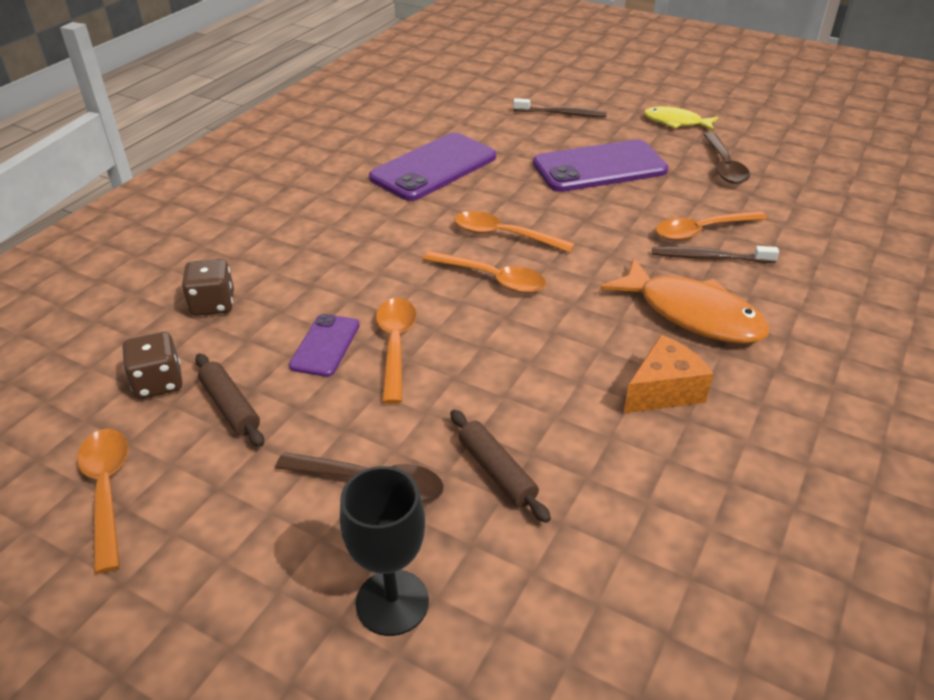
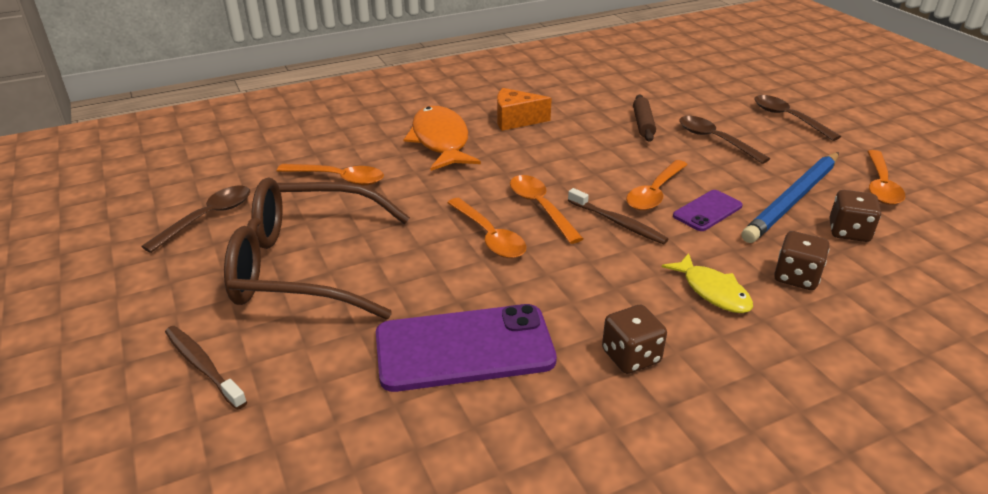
camera: 145 degrees left, 5 degrees down
(230, 406) = (793, 199): brown rolling pin -> blue pencil
(269, 624) = (788, 118): none -> brown spoon
(324, 200) = (631, 356): none -> brown dice
(392, 602) = (727, 107): black goblet -> none
(599, 167) = (304, 266): purple phone -> brown glasses
(676, 122) = (130, 286): yellow fish -> yellow fish (712, 291)
(709, 257) = (369, 162): brown toothbrush -> brown toothbrush (618, 223)

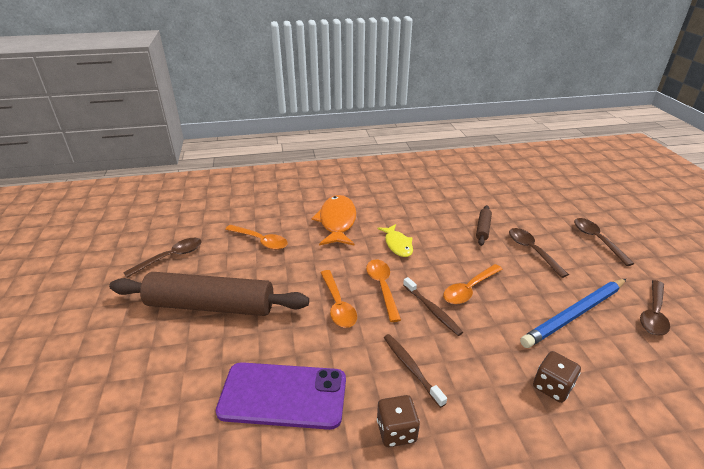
camera: 15 degrees right, 0 degrees up
(203, 366) = (117, 371): brown toothbrush -> brown toothbrush (411, 368)
(304, 266) = (211, 306): brown glasses -> brown rolling pin
(516, 120) = (394, 212): orange cheese -> none
(707, 211) = (503, 312): purple phone -> none
(712, 291) = (480, 385): yellow fish -> yellow fish (397, 245)
(848, 232) = (611, 352): brown dice -> none
(880, 185) = (653, 313): orange spoon -> brown spoon

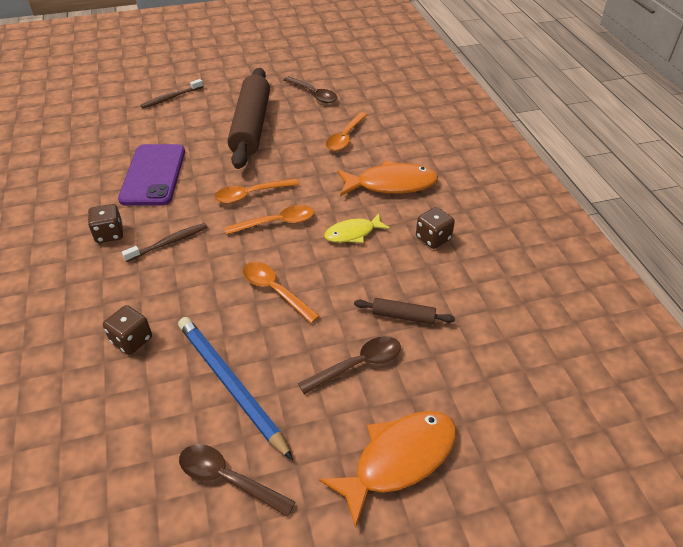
camera: 85 degrees right, 10 degrees up
(403, 209) = (433, 238): none -> brown dice
(432, 310) = (242, 259): brown toothbrush -> brown toothbrush (171, 98)
(597, 240) = (399, 459): brown spoon -> orange fish

